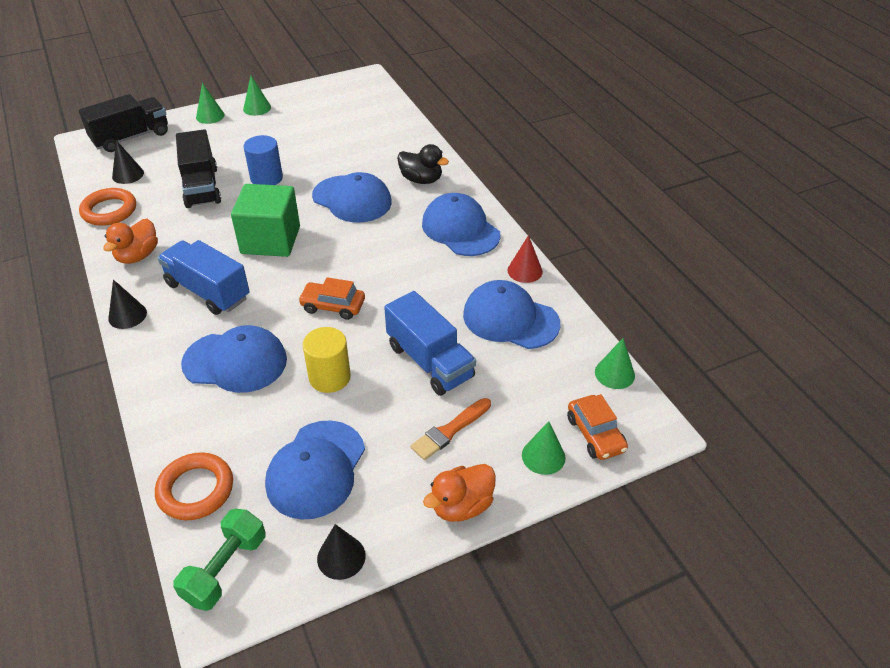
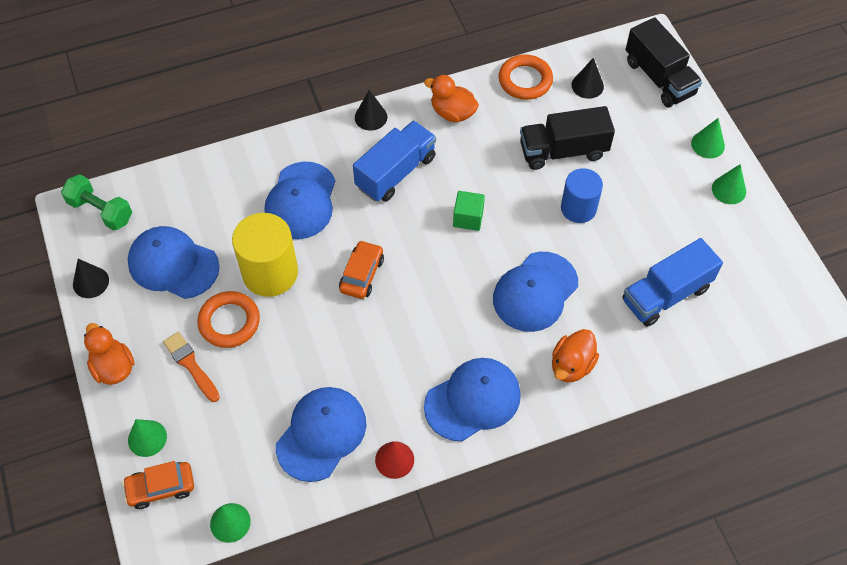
camera: 95 degrees right, 15 degrees up
(196, 489) = (172, 186): orange ring -> orange ring (229, 322)
(270, 240) = (468, 218): green cube -> green cube, size x0.52
(329, 377) = (270, 273): yellow cylinder -> yellow cylinder, size x1.50
(421, 180) = (571, 365): black duck -> orange duck
(430, 361) = (275, 355): blue truck -> blue truck (666, 294)

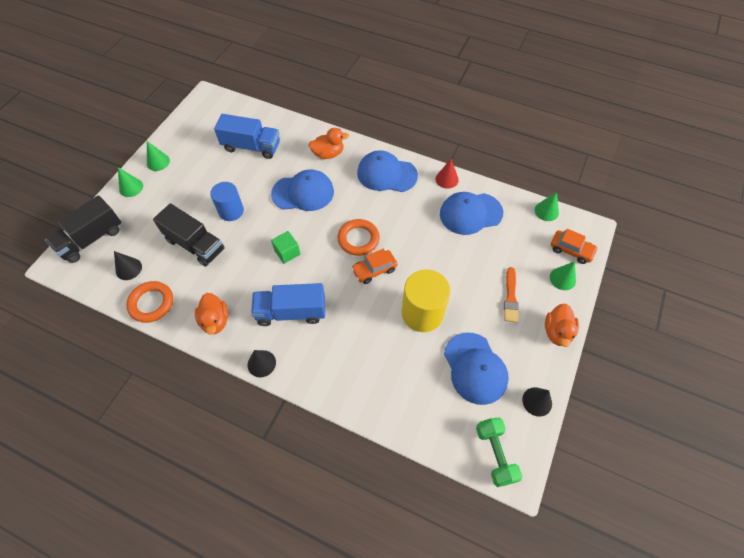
camera: 135 degrees left, 0 degrees up
(229, 322) = (470, 304): orange ring -> orange ring (358, 239)
(301, 201) = (362, 343): blue cap -> none
(659, 78) = (91, 239): black truck -> black truck turned 150 degrees counterclockwise

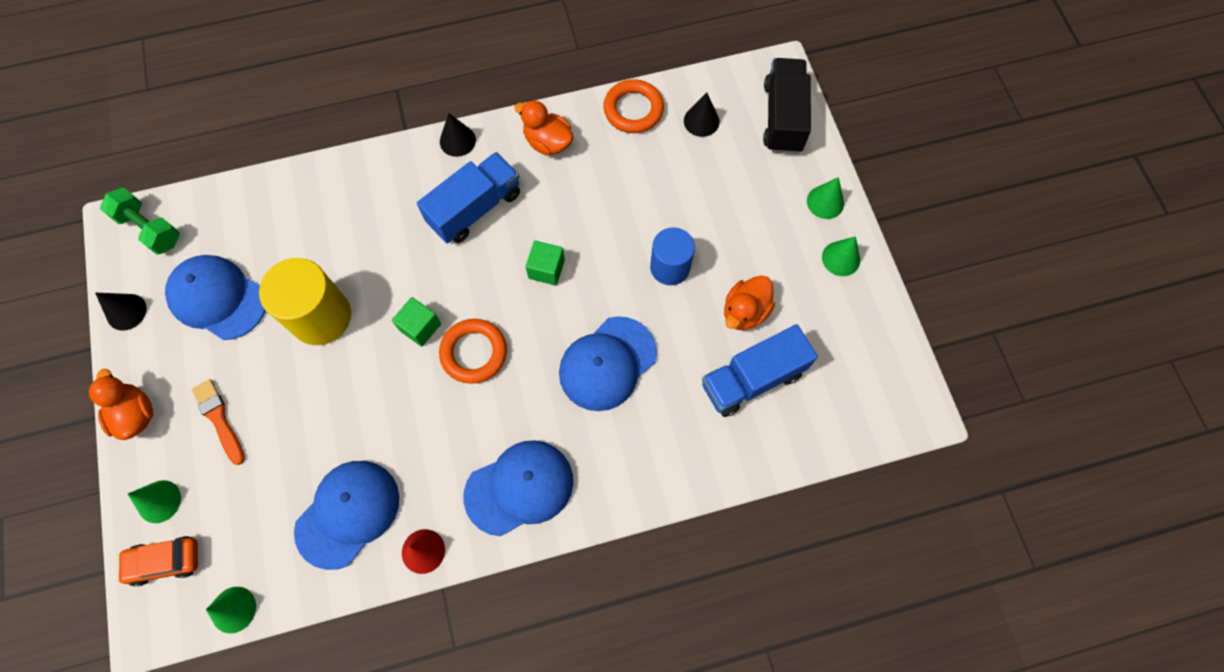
camera: 140 degrees right, 10 degrees up
(195, 244) = (663, 197): black truck -> none
(328, 154) = (634, 455): orange duck -> orange duck (745, 311)
(374, 270) = (420, 327): orange car -> green cube

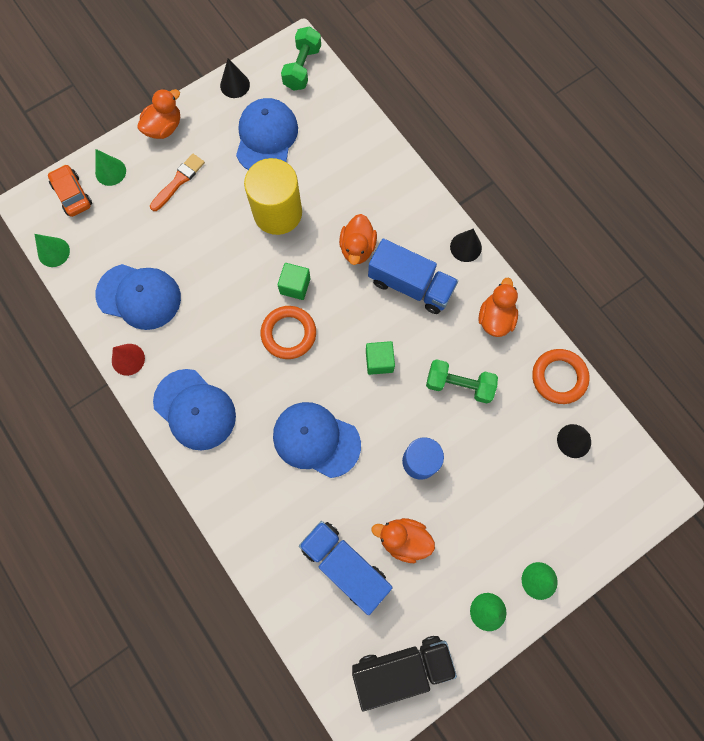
camera: 70 degrees right, 5 degrees up
(407, 246) = (357, 248): none -> orange duck
(604, 201) = (459, 385): none -> green dumbbell
(782, 117) = (611, 514): black truck -> black truck (401, 667)

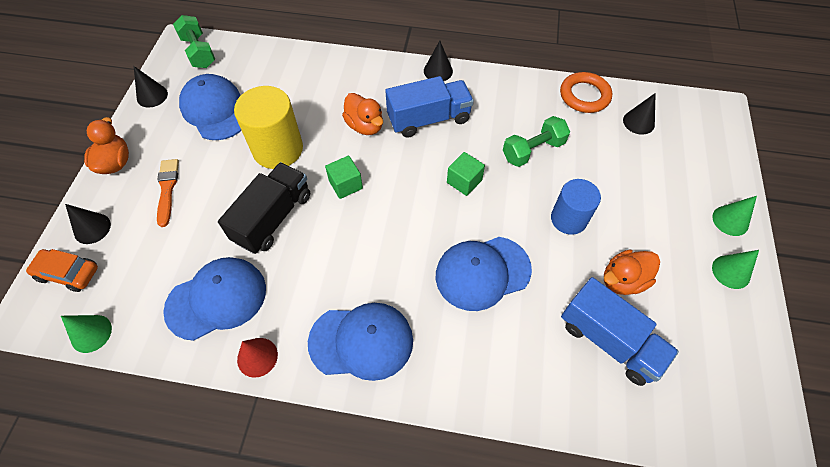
camera: 45 degrees left, 15 degrees down
(110, 171) = (92, 228): green cone -> black cone
(288, 334) = (377, 219): orange ring -> none
(345, 565) = (609, 340): blue truck -> blue truck turned 135 degrees counterclockwise
(401, 667) = (735, 371): black truck -> black truck (273, 218)
(495, 318) = (506, 95): orange duck -> none

